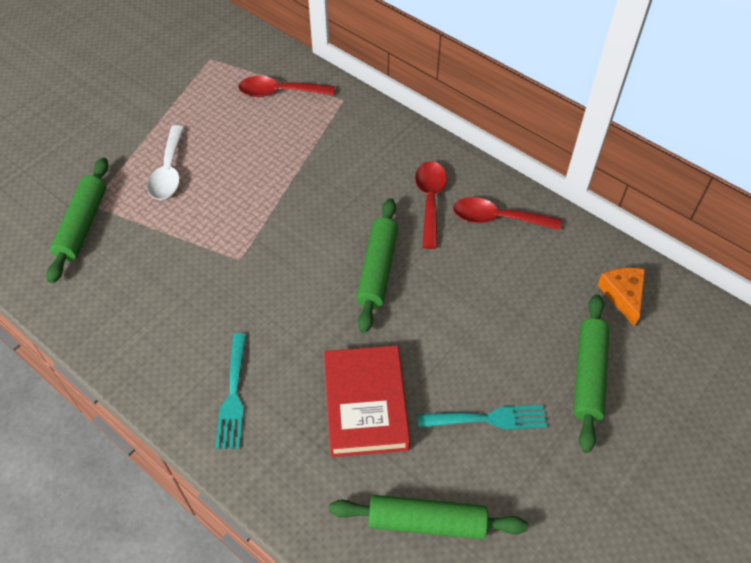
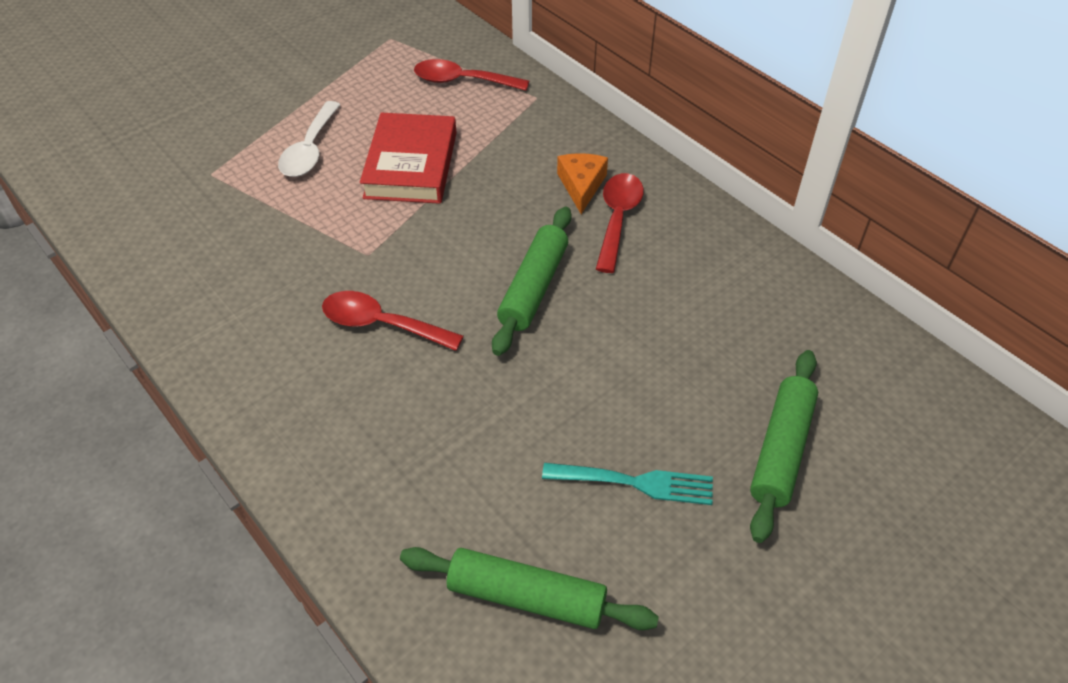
camera: 10 degrees right, 5 degrees down
(82, 225) = (194, 194): green rolling pin -> none
(233, 396) = (319, 407): turquoise fork -> none
(366, 404) = (481, 441): red book -> red book (411, 165)
(497, 218) = (699, 249): red spoon -> red spoon (382, 324)
(623, 295) = (846, 360): orange cheese -> orange cheese (581, 185)

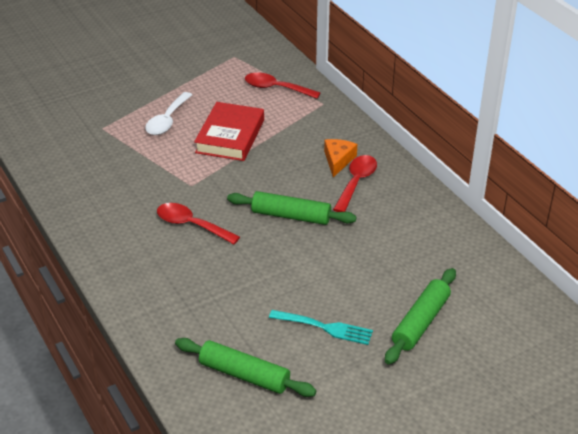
camera: 10 degrees right, 10 degrees down
(533, 288) = (291, 216): green rolling pin -> green rolling pin turned 75 degrees clockwise

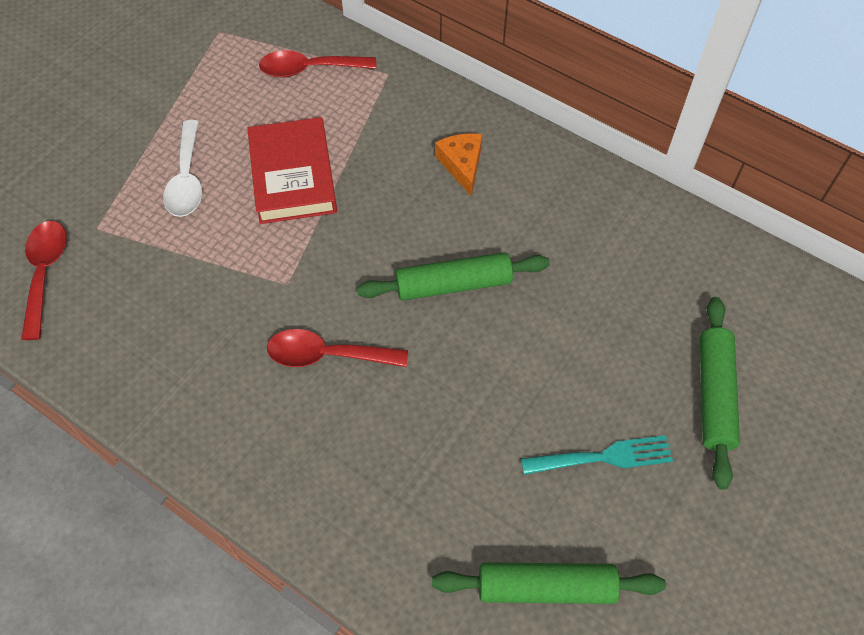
camera: 25 degrees left, 20 degrees up
(356, 183) = (506, 194): red spoon -> red spoon (45, 273)

